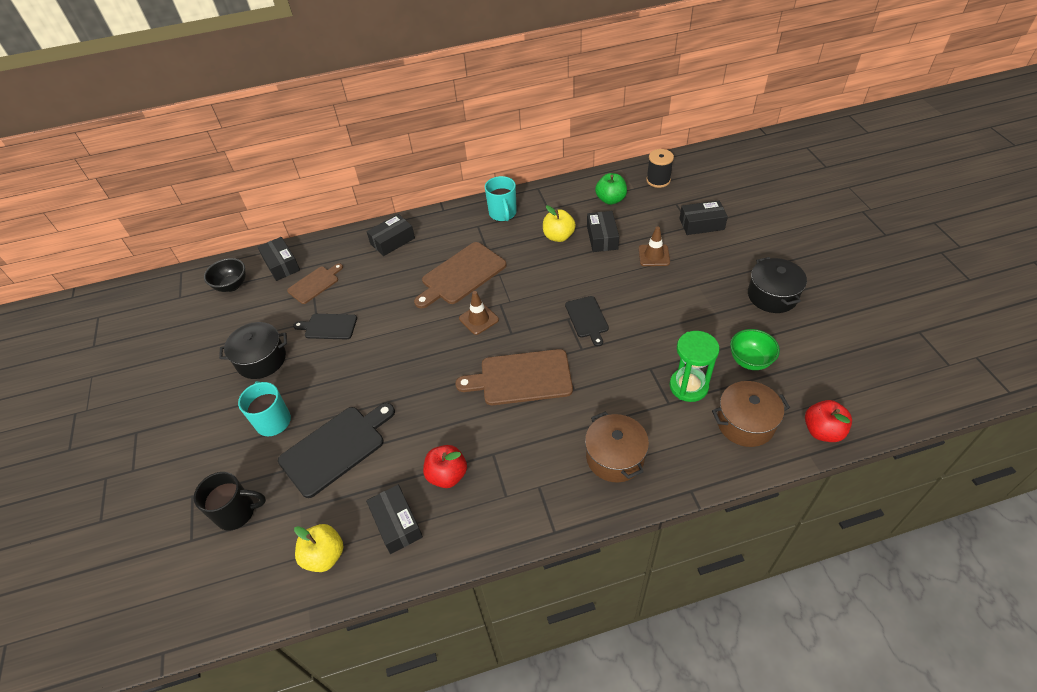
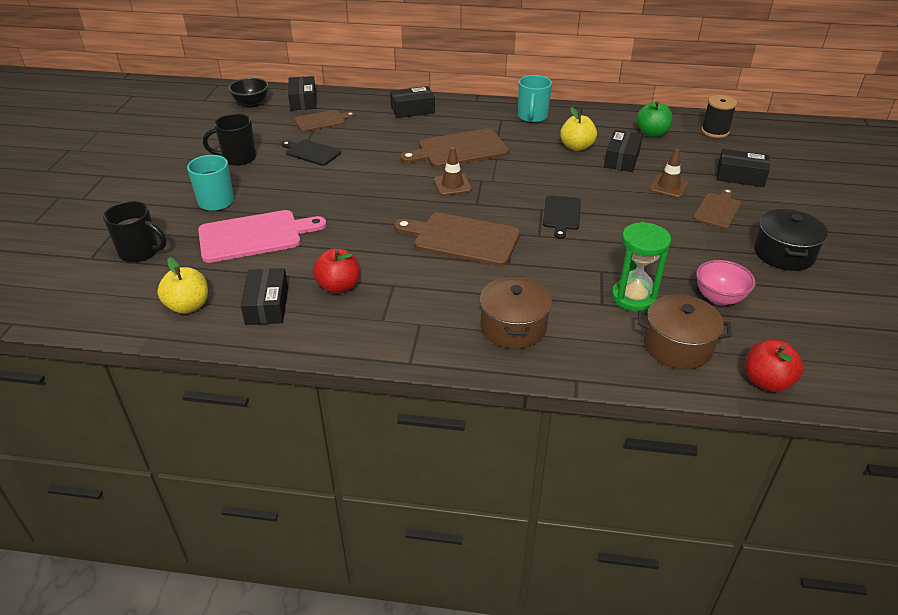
camera: 20 degrees right, 10 degrees down
(261, 360) = (238, 158): black pot -> black mug
(336, 448) = (255, 236): black cutting board -> pink cutting board
(703, 267) = (718, 210): none -> brown cutting board
(750, 361) = (719, 298): green bowl -> pink bowl

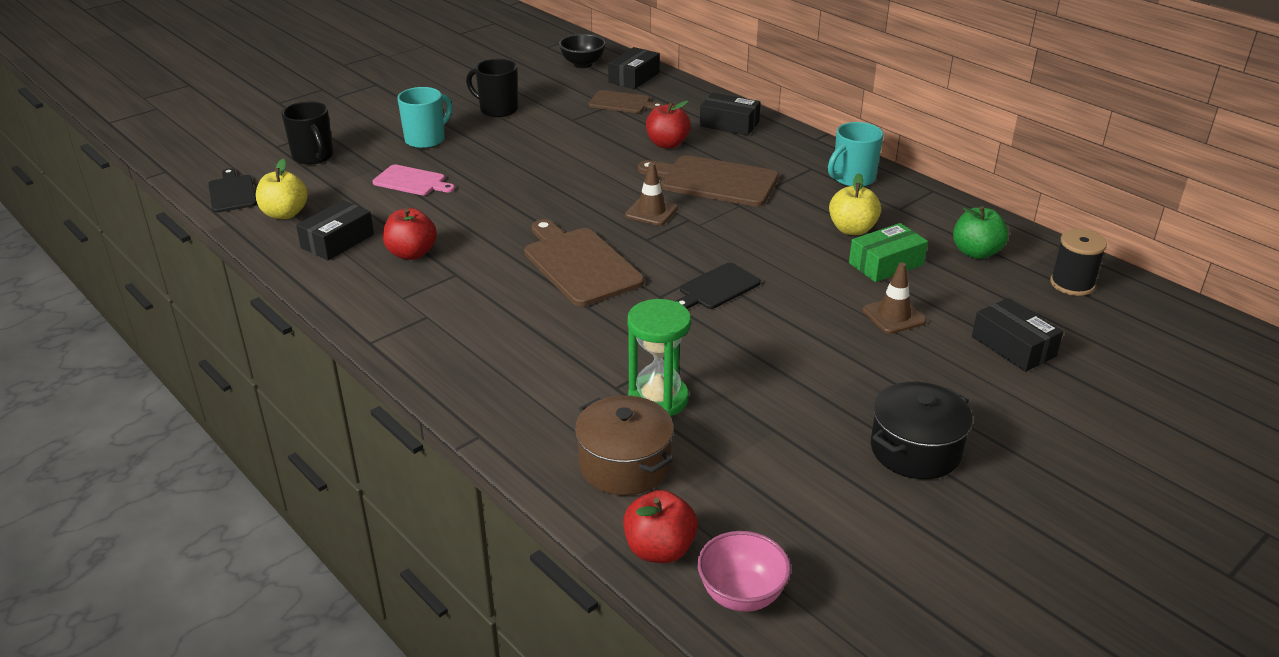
camera: 40 degrees right, 5 degrees down
(255, 236) = (412, 181): pink cutting board -> pink cutting board, size x0.59
(311, 152) = (567, 128): black cutting board -> black cutting board (232, 192)
(394, 137) = (667, 144): none -> red apple
(513, 327) = (499, 362): brown pot -> none
(622, 159) = (886, 264): black box -> green box
(718, 210) = (914, 367): brown cutting board -> none
(719, 298) = (750, 449): pink bowl -> pink bowl (741, 595)

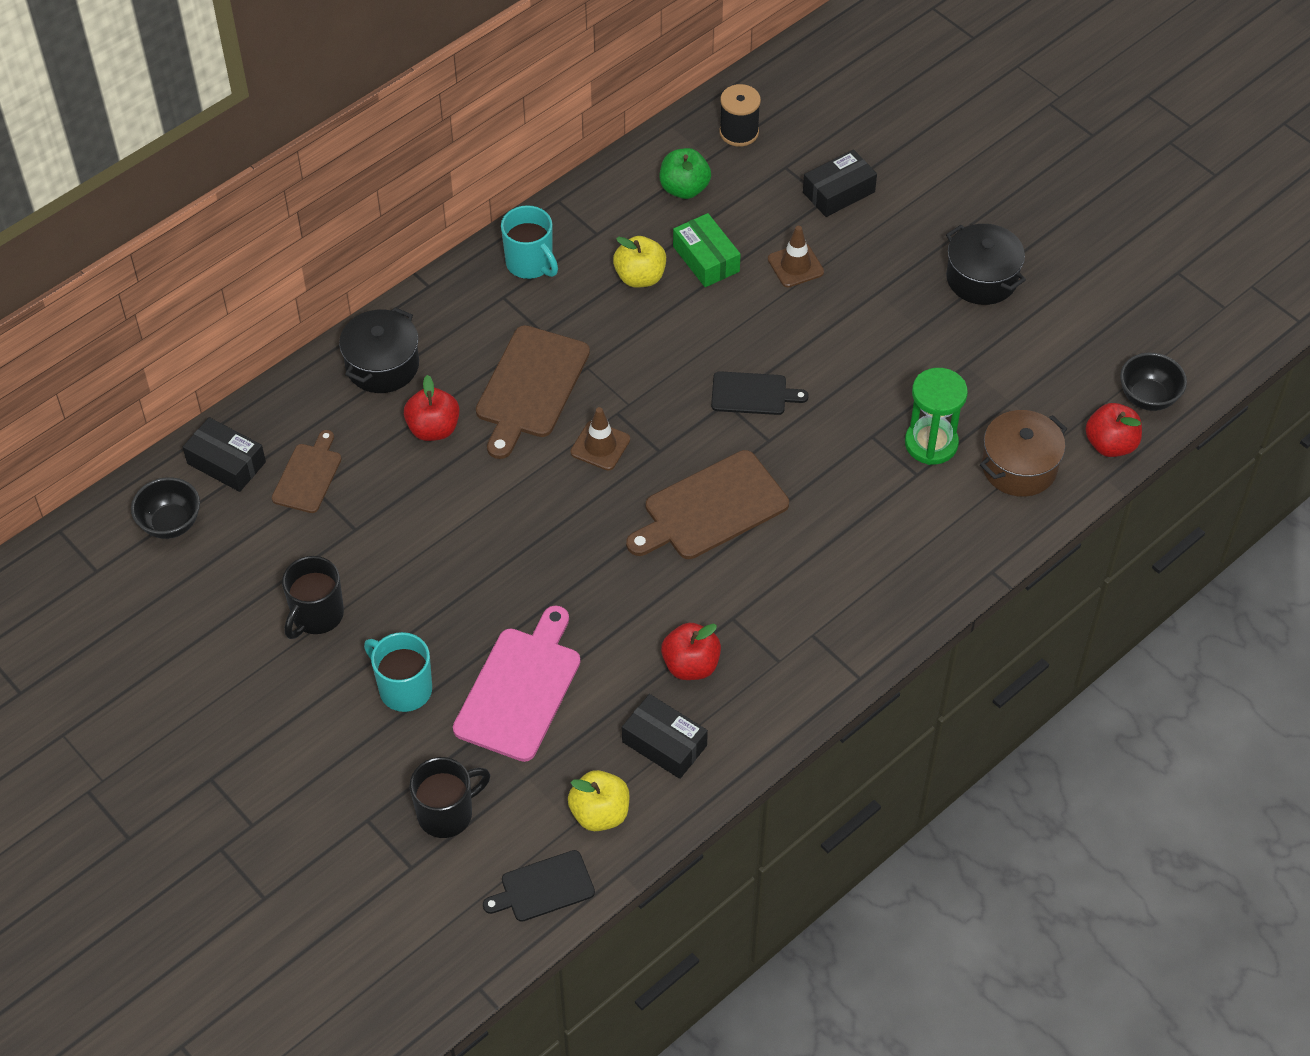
camera: 90 degrees left, 20 degrees up
(412, 181) = (520, 689): pink cutting board -> pink cutting board, size x1.69
(717, 288) = (752, 394): black cutting board -> black cutting board turned 45 degrees counterclockwise
(729, 124) = (382, 365): black box -> black pot
(741, 595) = (1148, 397): pink bowl -> black bowl

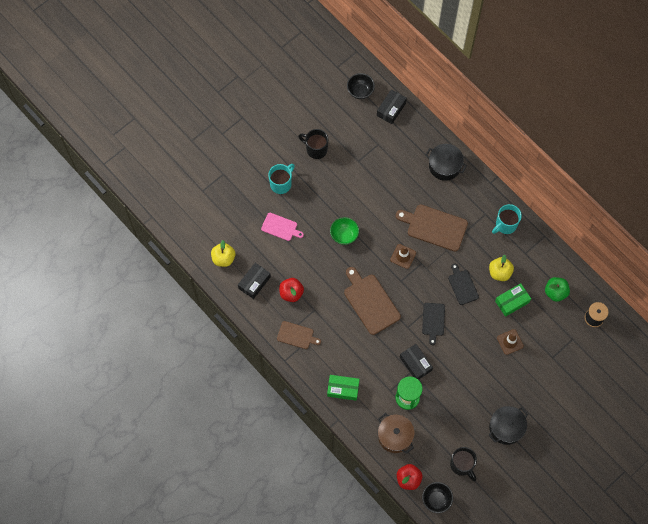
camera: 90 degrees right, 15 degrees up
(308, 475) = (385, 141): brown cutting board -> brown cutting board (297, 335)
(433, 429) = (410, 188): red apple -> none
(447, 813) = (225, 202): black mug -> black mug (462, 465)
(520, 689) = (280, 227): pink cutting board -> pink cutting board, size x0.59
(543, 887) = (192, 238): black cutting board -> black cutting board (462, 286)
(545, 558) = (344, 235): none -> green bowl
(838, 192) = (557, 363): black box -> black box (415, 364)
(920, 562) = (343, 389): none -> green box

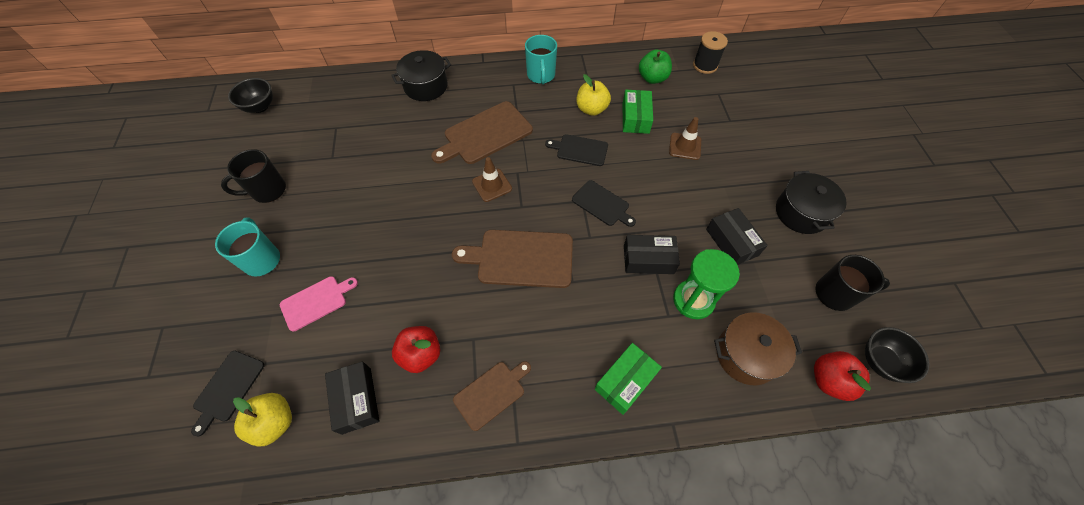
camera: 55 degrees left, 10 degrees down
(221, 227) = (228, 388): none -> black cutting board
(344, 235) = (405, 231): green bowl -> none
(391, 109) = (313, 93): black box -> black box (731, 242)

